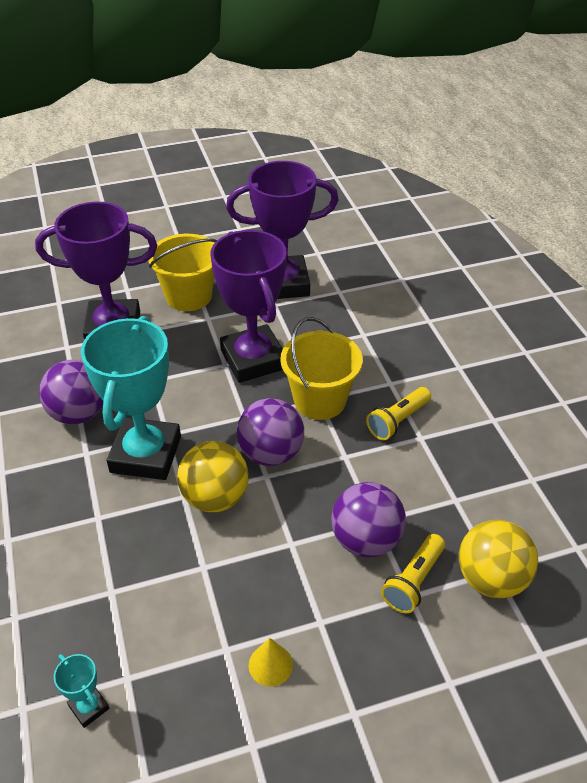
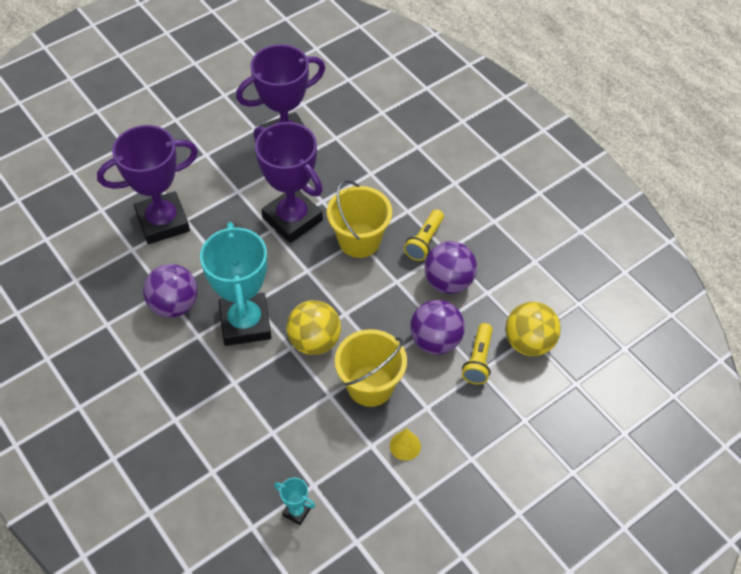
camera: 20 degrees left, 10 degrees up
(189, 296) = (212, 174): yellow bucket -> yellow bucket (370, 386)
(271, 453) = (340, 295): purple ball -> purple ball (448, 282)

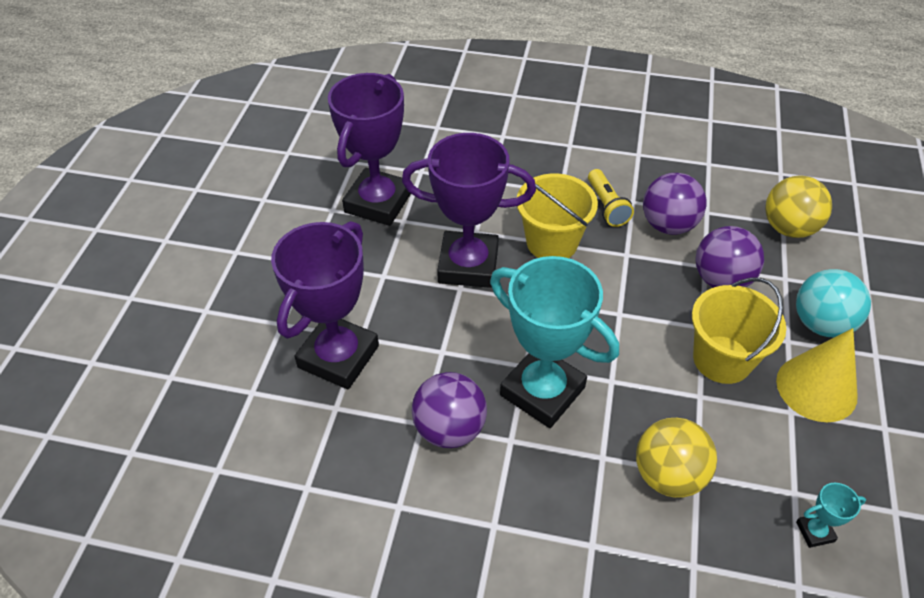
camera: 40 degrees left, 5 degrees down
(314, 341) = (626, 358): yellow ball -> yellow ball (668, 475)
(405, 446) = (816, 388): yellow cone -> yellow cone, size x2.02
(462, 414) = (821, 323): none -> turquoise ball
(478, 360) = (773, 270): yellow flashlight -> none

